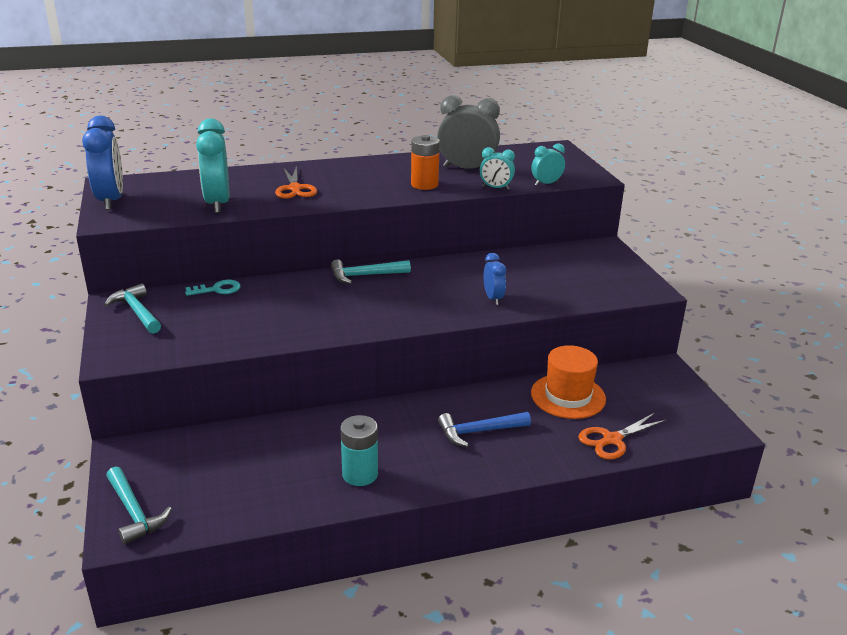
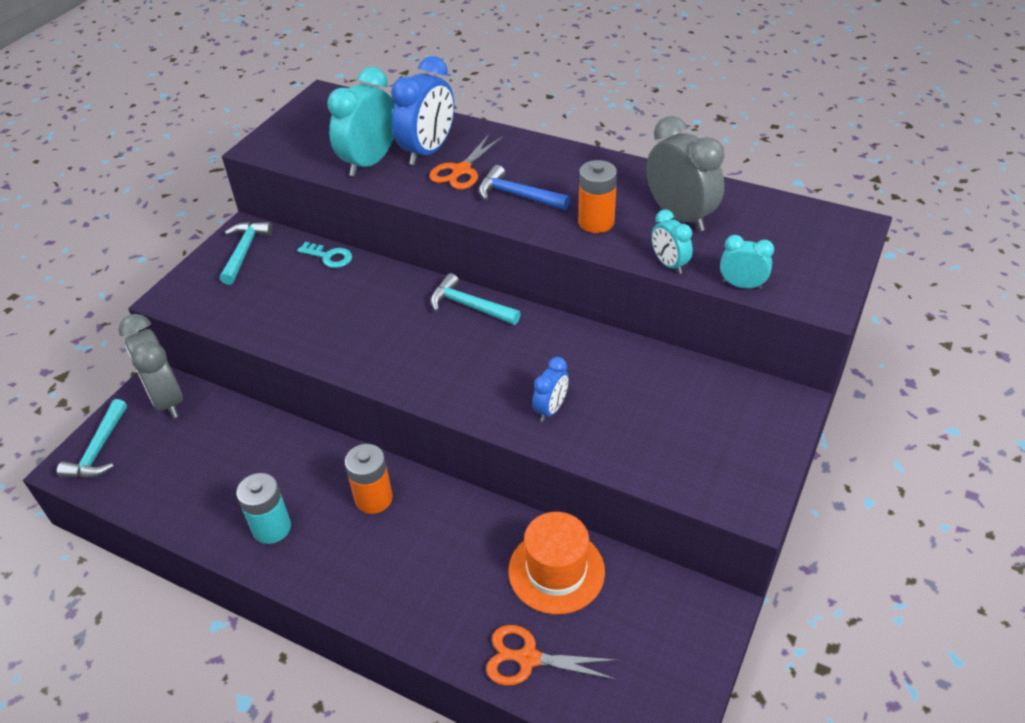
camera: 45 degrees right, 15 degrees up
(111, 200) = (296, 120): blue clock -> blue clock (428, 151)
(152, 454) = (167, 399): none -> grey clock
(408, 423) = (373, 498): none -> orange battery
(479, 432) = (419, 553): blue hammer -> blue hammer (517, 195)

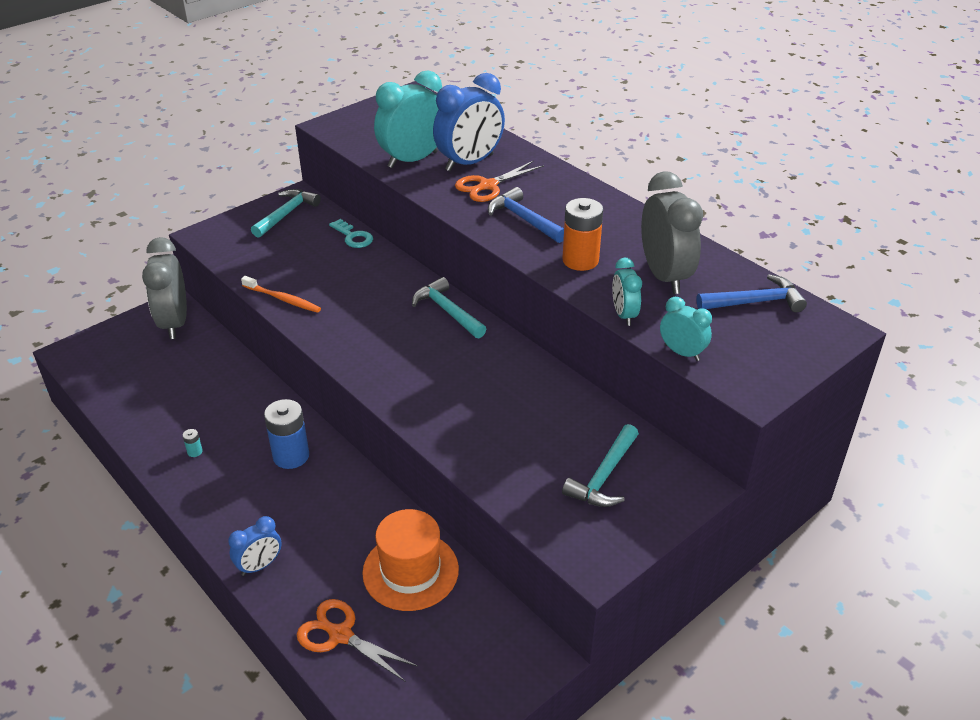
camera: 20 degrees right, 5 degrees down
(99, 449) = (100, 346): turquoise hammer -> turquoise hammer (604, 476)
(271, 528) = (195, 452): turquoise battery -> turquoise battery, size x0.41
(298, 342) = (283, 299): none -> orange toothbrush
(373, 498) = (291, 456): orange battery -> blue battery
(551, 409) = (463, 419): blue clock -> blue clock (260, 566)
(771, 219) = (754, 302): none -> blue hammer

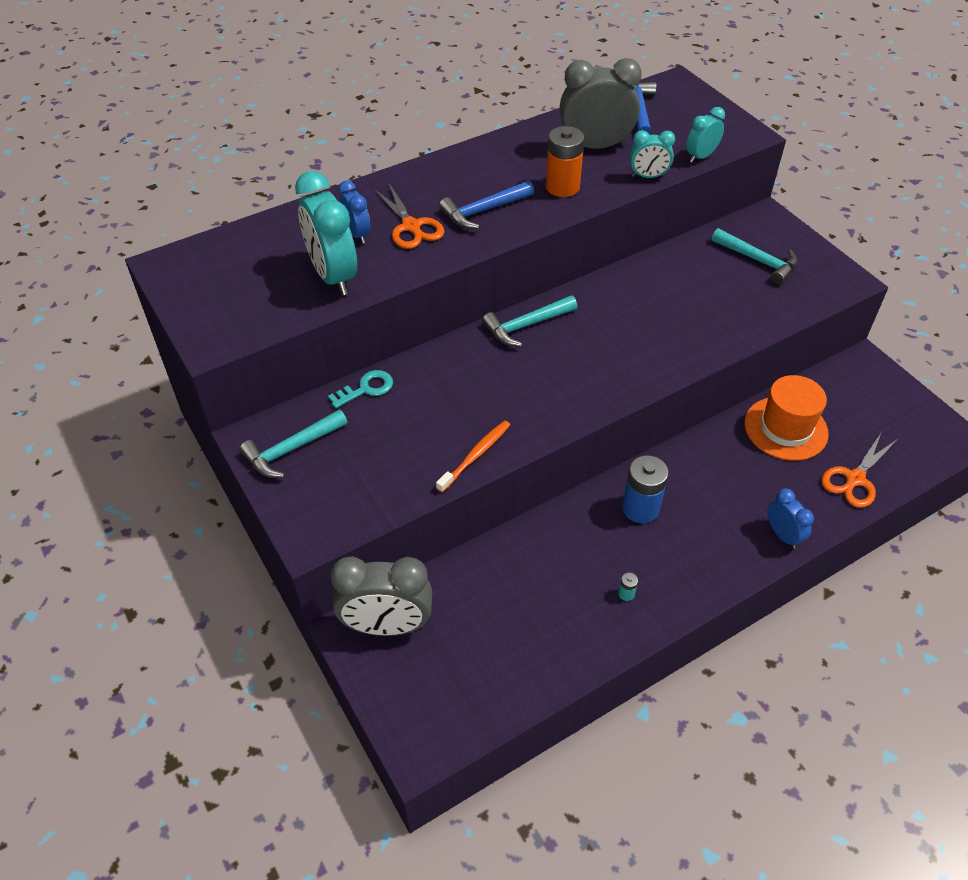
camera: 80 degrees left, 10 degrees up
(286, 214) = (292, 449): turquoise hammer -> turquoise hammer turned 75 degrees counterclockwise
(469, 163) = (357, 234): blue clock -> blue clock, size x0.54

